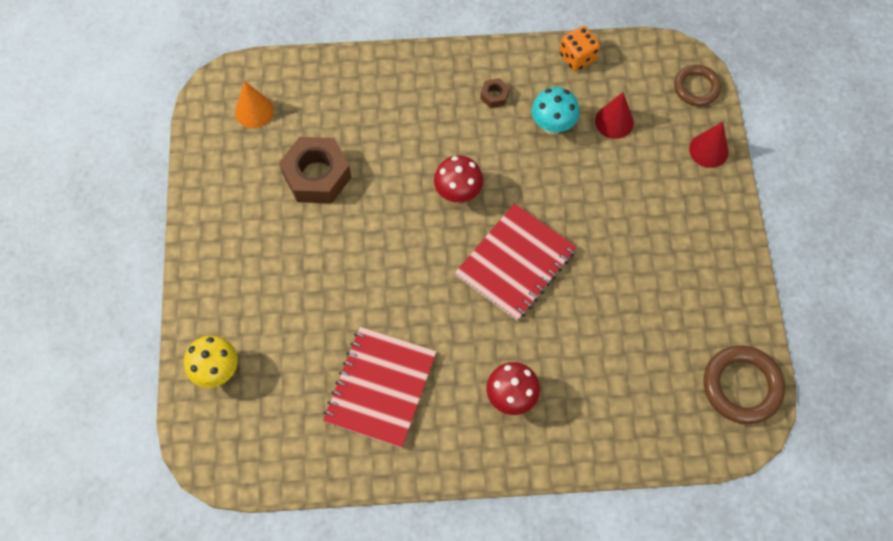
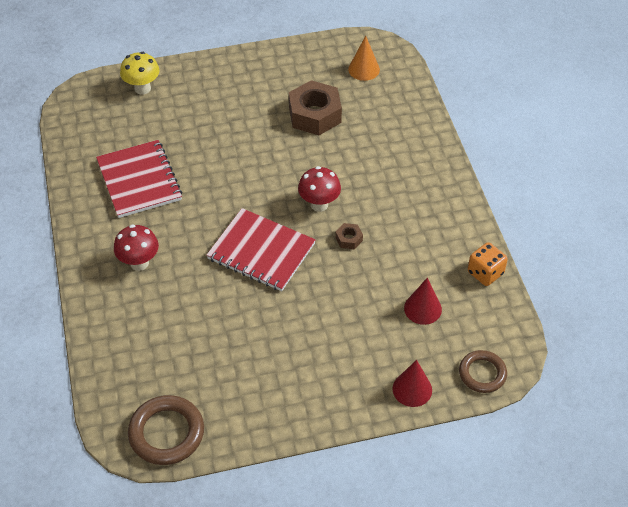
camera: 80 degrees right, 15 degrees down
(381, 387) = (139, 180): red notebook -> red notebook turned 60 degrees clockwise
(494, 96) = (424, 217): brown nut -> brown nut (349, 239)
(552, 126) = (404, 262): turquoise mushroom -> none

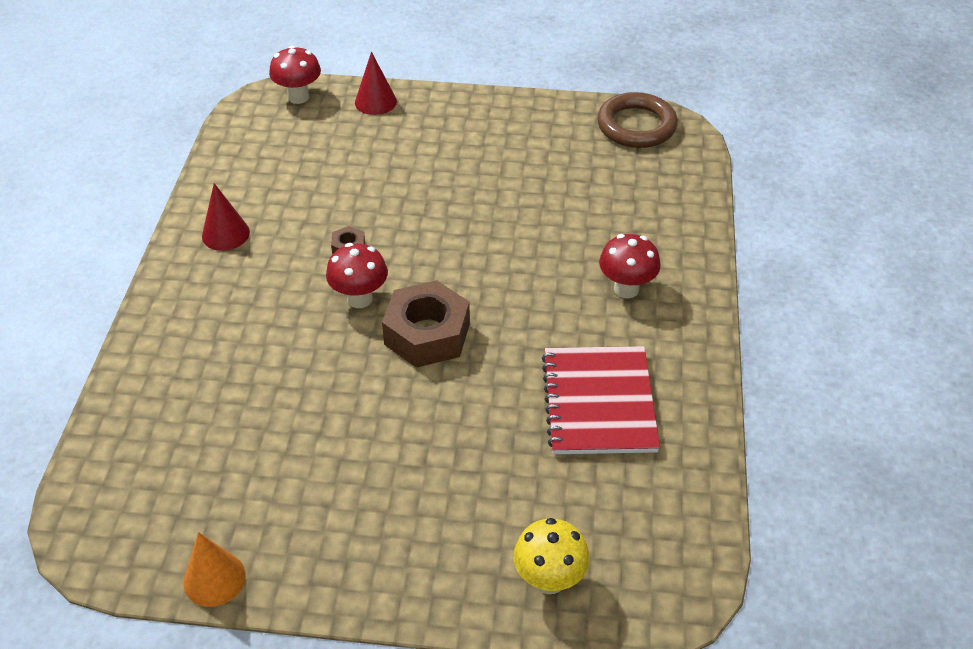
camera: 160 degrees left, 5 degrees down
(261, 251) = (464, 262): red notebook -> none
(315, 115) = (284, 435): brown nut -> brown nut (427, 334)
(364, 69) = (149, 499): orange cone -> orange cone (214, 579)
(422, 308) = (314, 160): red cone -> red cone (225, 234)
(482, 373) = (298, 97): brown ring -> red mushroom
(485, 273) = (219, 174): orange dice -> none

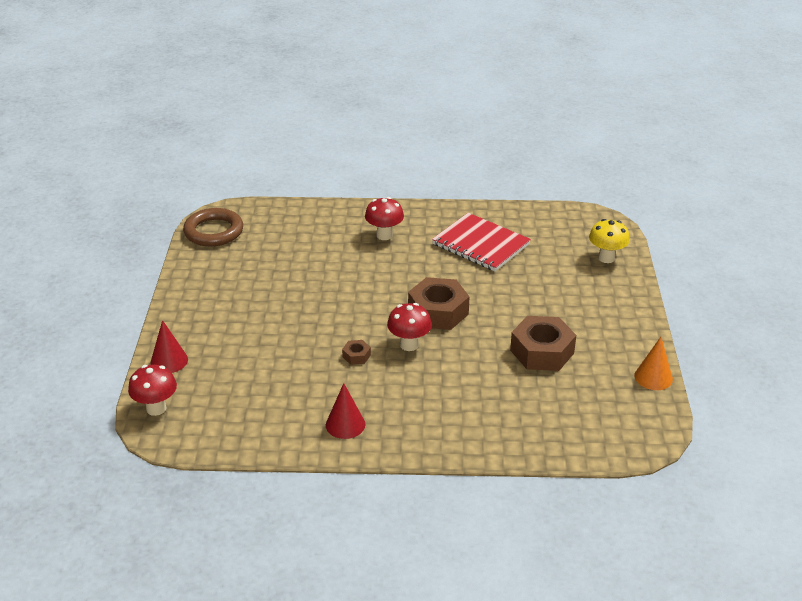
camera: 95 degrees left, 10 degrees down
(311, 443) = (542, 352): none -> brown nut
(599, 402) = (481, 244): red notebook -> red notebook turned 45 degrees clockwise

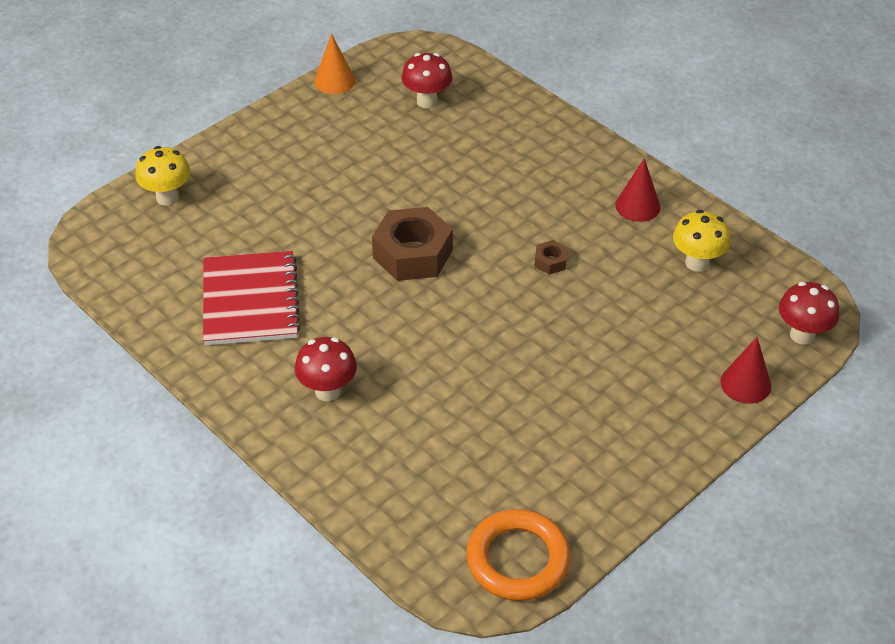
camera: 135 degrees left, 10 degrees up
(214, 231) = (518, 559): brown ring -> orange ring
(266, 411) = (697, 263): none -> yellow mushroom
(409, 345) = (487, 239): red mushroom -> red mushroom (427, 101)
(542, 352) = (383, 155): brown nut -> none

